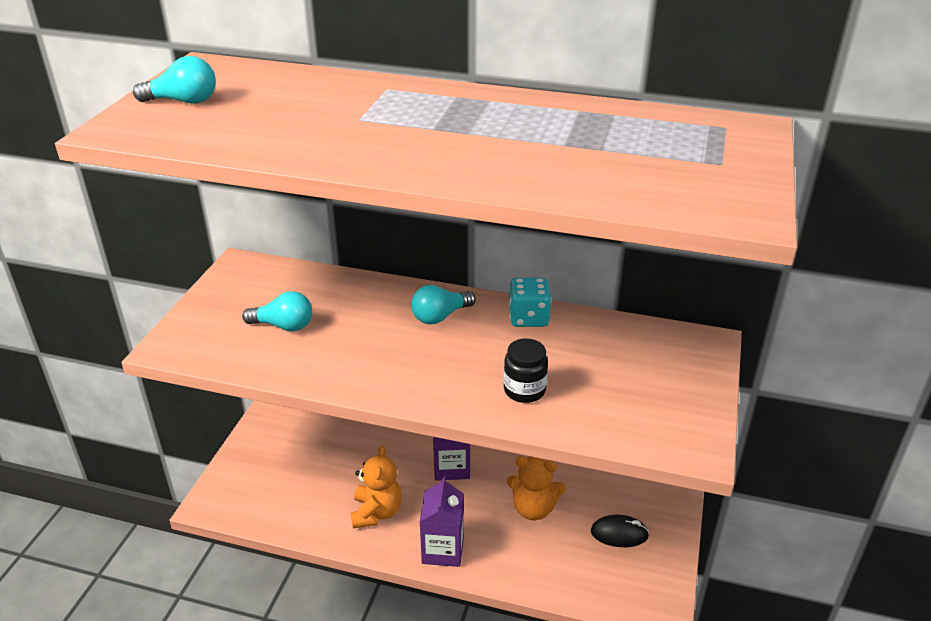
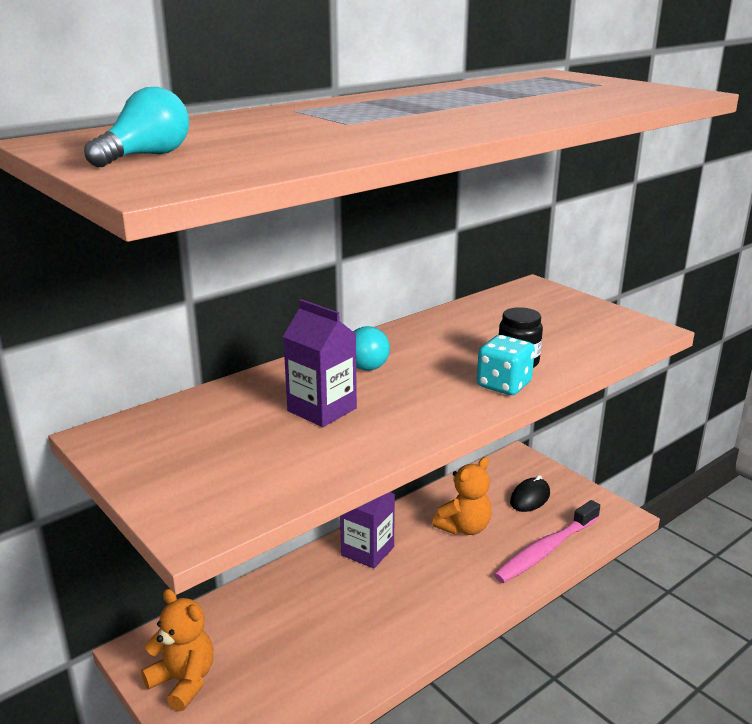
camera: 55 degrees left, 10 degrees down
(284, 326) = (266, 442): turquoise light bulb -> none
(376, 512) = (376, 625): orange teddy bear -> orange teddy bear (183, 681)
(443, 550) = (463, 601): purple carton -> purple carton (322, 410)
(528, 318) = (422, 330): turquoise dice -> turquoise dice (504, 385)
(554, 575) = (545, 550): none -> pink toothbrush

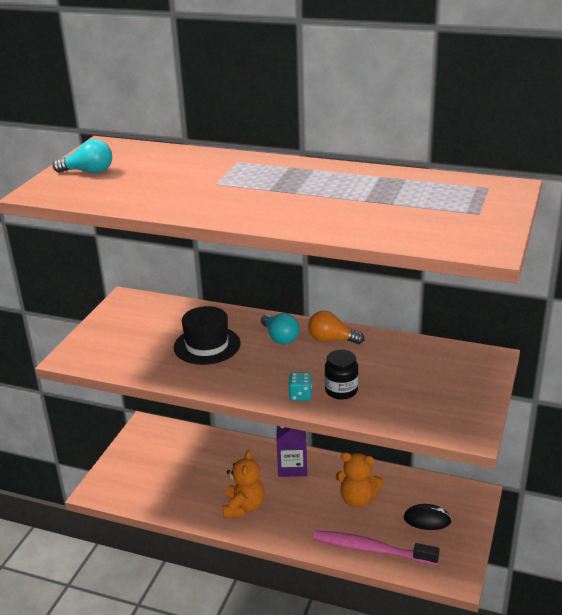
camera: 60 degrees right, 5 degrees up
(183, 681) = (137, 450): orange teddy bear -> orange teddy bear (243, 507)
(322, 410) = (207, 345): purple carton -> black hat
(368, 362) = (280, 337): turquoise light bulb -> turquoise light bulb turned 90 degrees counterclockwise
(411, 338) = (332, 340): none -> orange light bulb
(504, 385) = (300, 395): turquoise dice -> turquoise dice, size x0.66

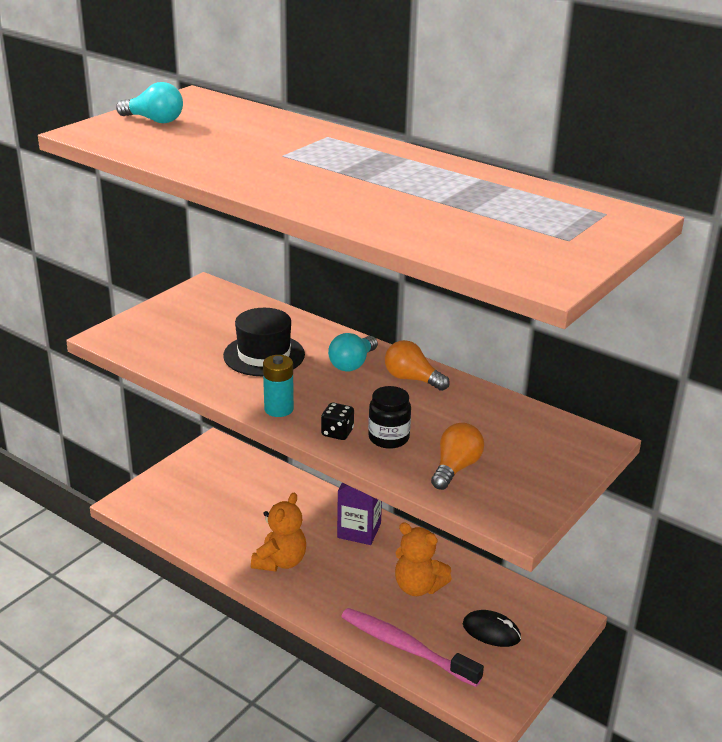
camera: 15 degrees right, 0 degrees up
(244, 387) = (279, 409): none -> turquoise battery
(280, 337) = (352, 364): turquoise light bulb -> turquoise light bulb turned 45 degrees clockwise
(300, 395) = (337, 433): turquoise dice -> black dice
(403, 402) = (455, 468): none -> orange light bulb

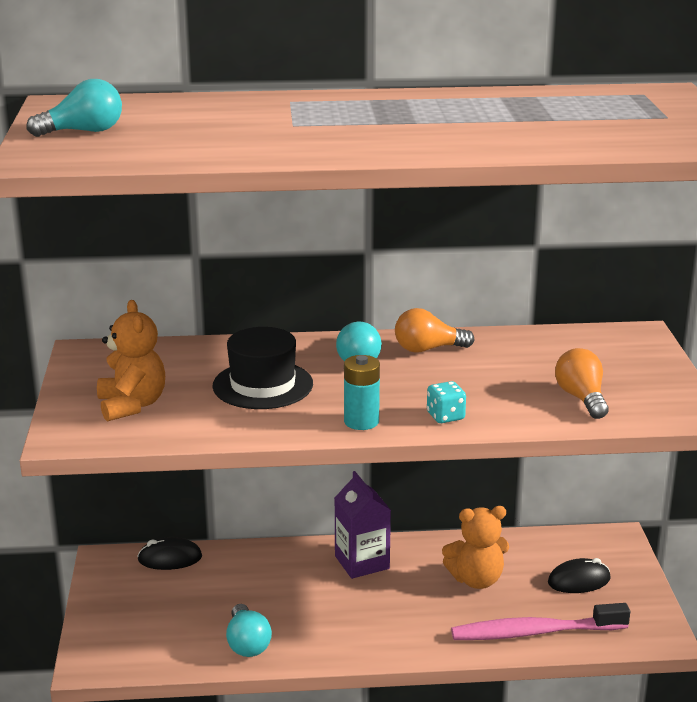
camera: 40 degrees left, 5 degrees down
(220, 542) = (247, 643): none -> turquoise light bulb
(249, 463) = (170, 558): none -> black mouse
(280, 562) = (330, 627): orange teddy bear -> orange teddy bear (132, 405)
(337, 433) = (445, 416): black dice -> turquoise dice
(388, 438) = (493, 401): black jar -> none

